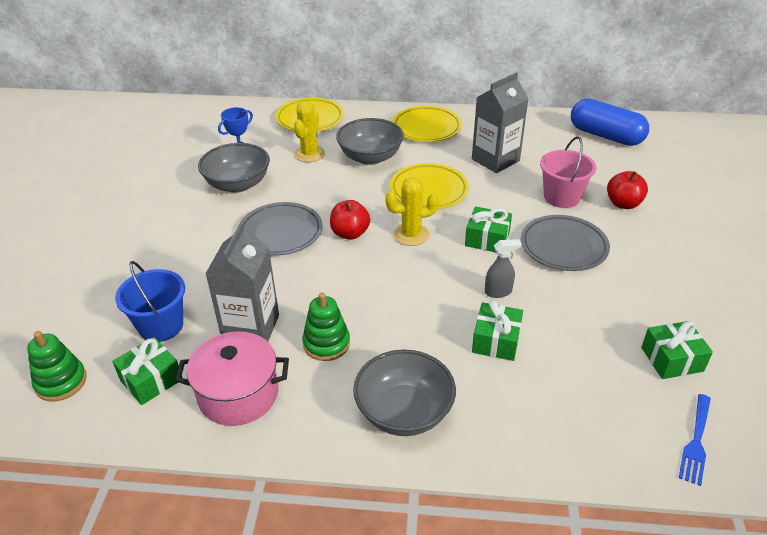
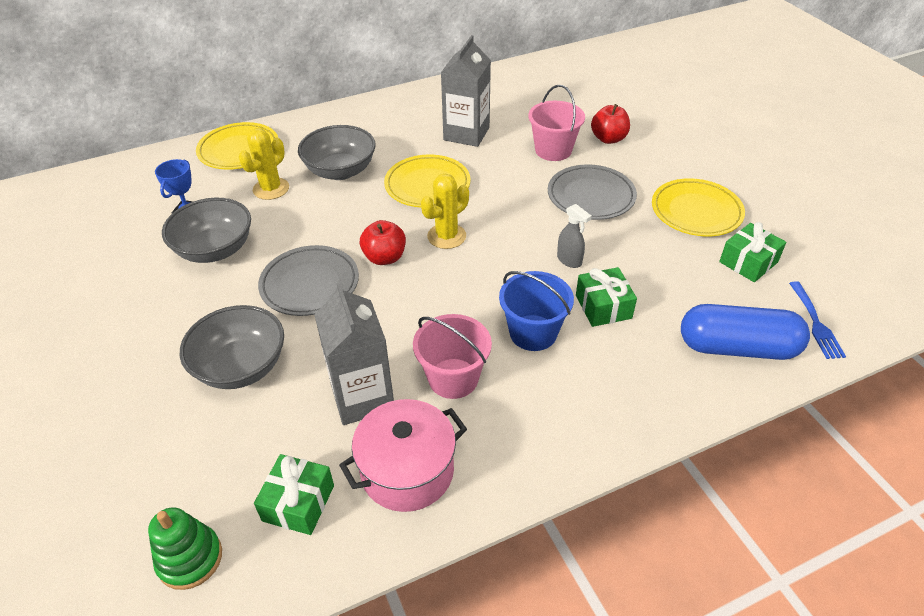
camera: 30 degrees left, 5 degrees up
(161, 326) = (258, 440): blue bucket -> blue bucket (533, 333)
(309, 154) = (271, 189): yellow cactus -> yellow cactus turned 45 degrees clockwise
(326, 343) = (453, 378): green stacking toy -> pink bucket
(404, 412) = (578, 410): grey bowl -> grey bowl (241, 367)
(426, 128) = (373, 122): yellow plate -> yellow plate (696, 212)
(487, 239) = (520, 214): green gift -> none
(498, 292) = (569, 260): grey spray bottle -> grey spray bottle turned 90 degrees clockwise
(605, 136) = (545, 80): blue capsule -> blue capsule (737, 348)

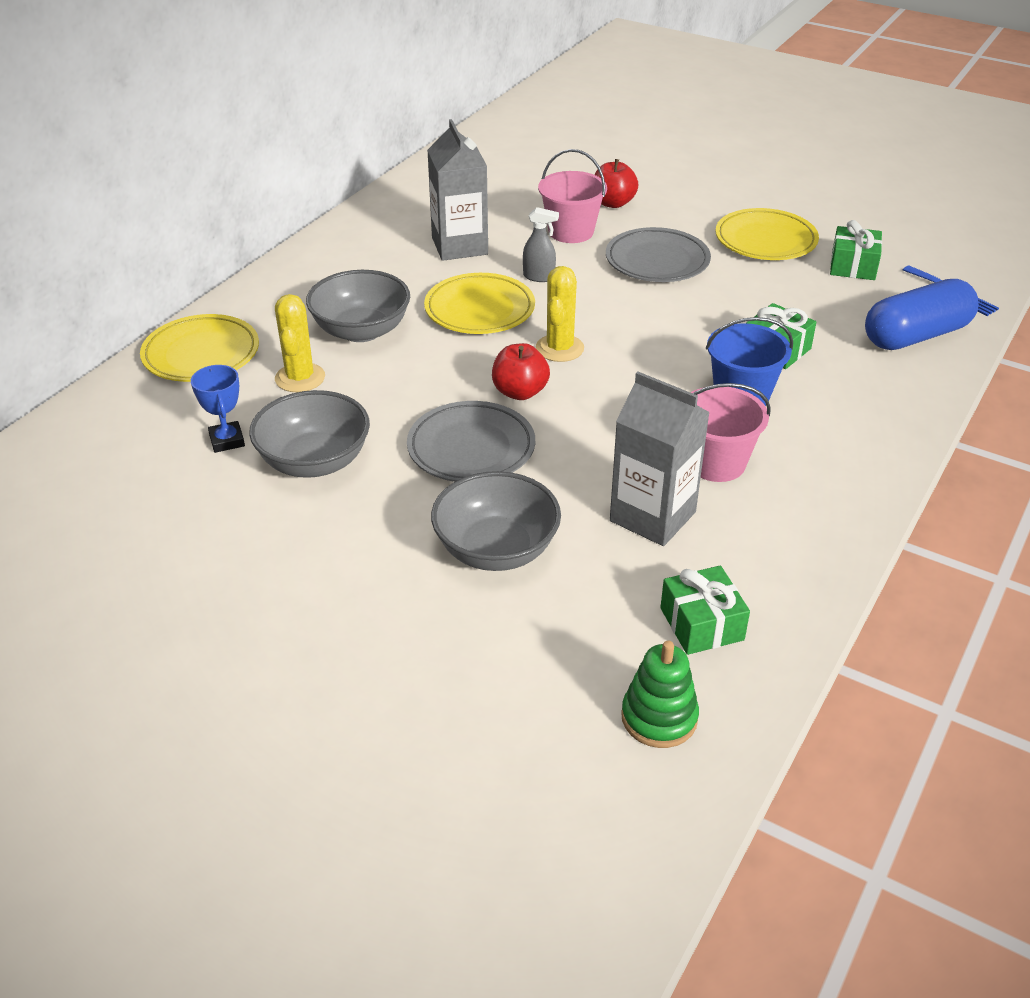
camera: 35 degrees left, 5 degrees down
(407, 471) = (765, 551): pink pot -> none
(569, 260) = (702, 323): grey spray bottle -> grey spray bottle (539, 277)

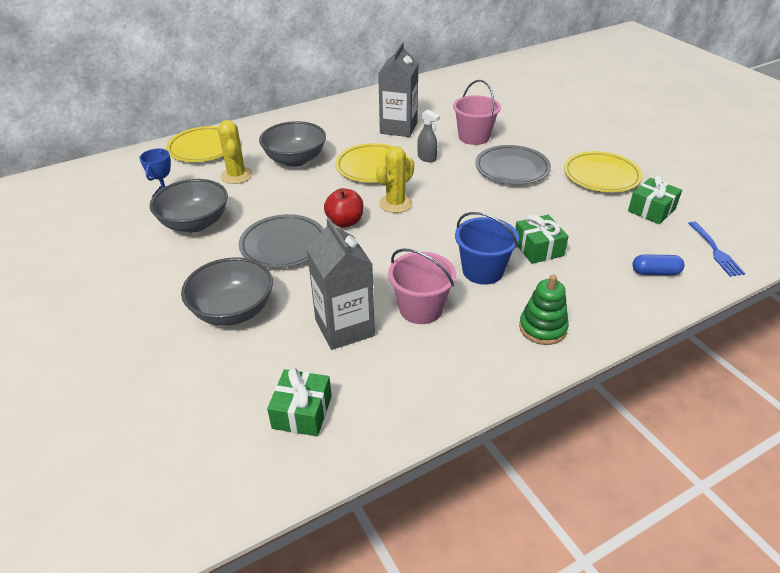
camera: 30 degrees right, 0 degrees up
(300, 378) = (236, 175): yellow cactus -> yellow cactus turned 45 degrees counterclockwise
(613, 203) = (518, 127): red apple -> none
(659, 718) = (211, 463): green stacking toy -> green stacking toy (542, 328)
(916, 336) = (655, 272): blue capsule -> blue capsule, size x0.49

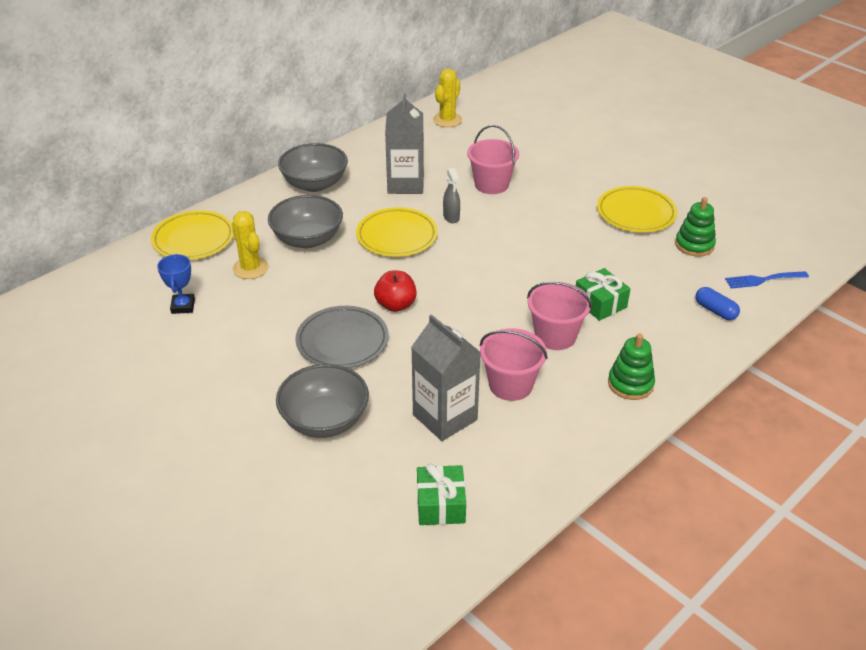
camera: 15 degrees left, 0 degrees up
(195, 223) = (233, 332): grey bowl -> grey bowl (315, 184)
(395, 203) = (440, 276): yellow cactus -> yellow cactus (447, 120)
(427, 158) = (451, 217): grey spray bottle -> grey spray bottle turned 45 degrees clockwise
(482, 271) = (555, 336): blue bucket -> pink bucket
(512, 169) = (544, 218): grey plate -> none
(651, 210) = (694, 245): green gift -> green stacking toy
(655, 272) = (715, 311): blue capsule -> blue capsule turned 60 degrees clockwise
(715, 251) = (763, 280): blue fork -> blue fork turned 105 degrees clockwise

